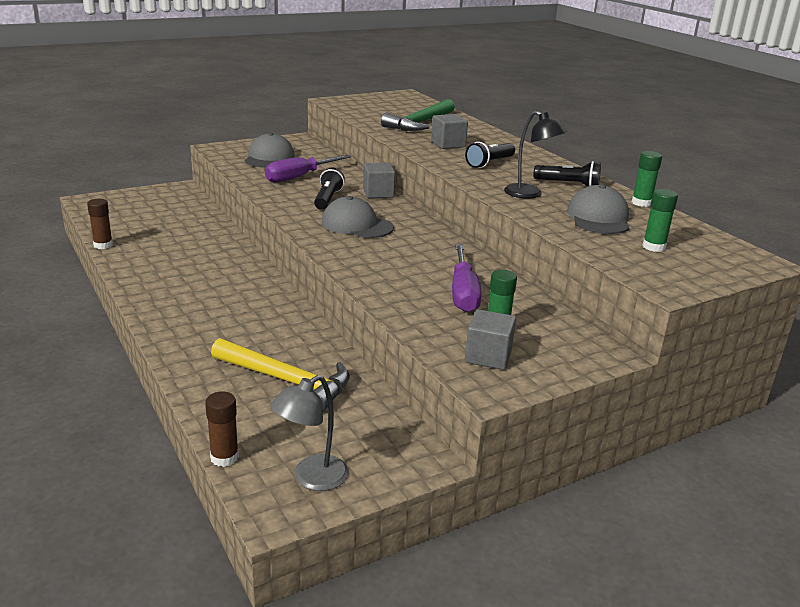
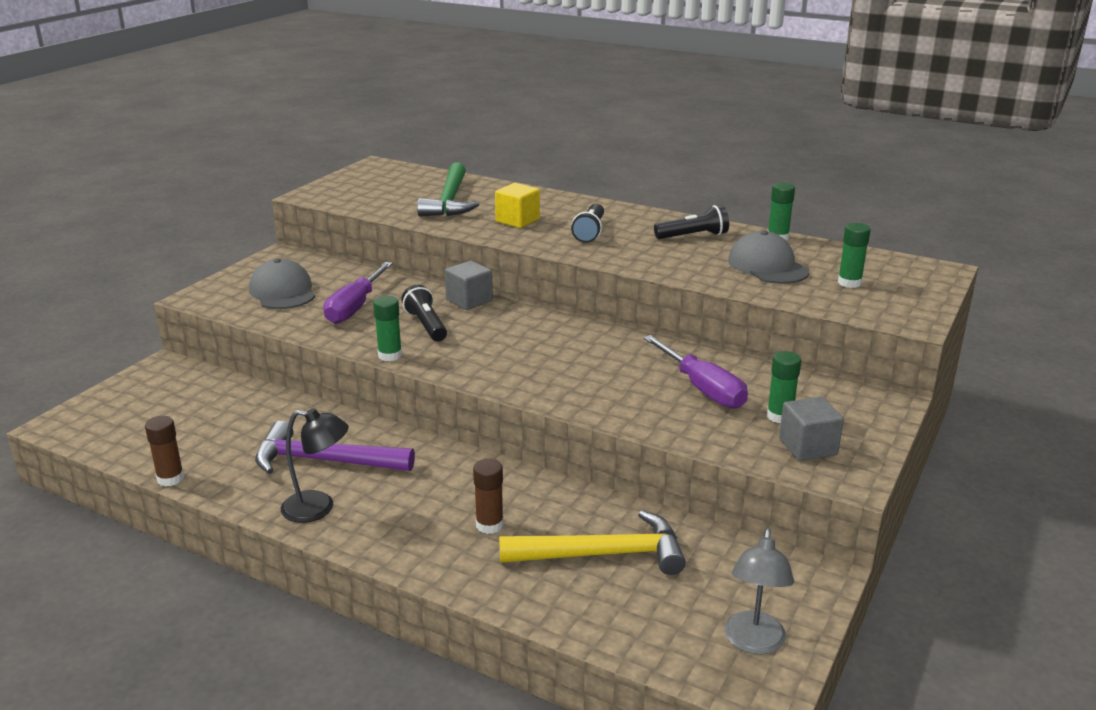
camera: 30 degrees left, 0 degrees up
(195, 265) = (325, 461): none -> purple hammer
(224, 457) = (651, 663): brown glue stick -> brown glue stick (489, 525)
(279, 208) = (390, 355): none -> green glue stick
(357, 225) = (501, 347): grey cap -> none
(448, 144) = (517, 220): grey cube -> yellow cube
(530, 194) = (677, 258): black lamp -> black lamp (318, 508)

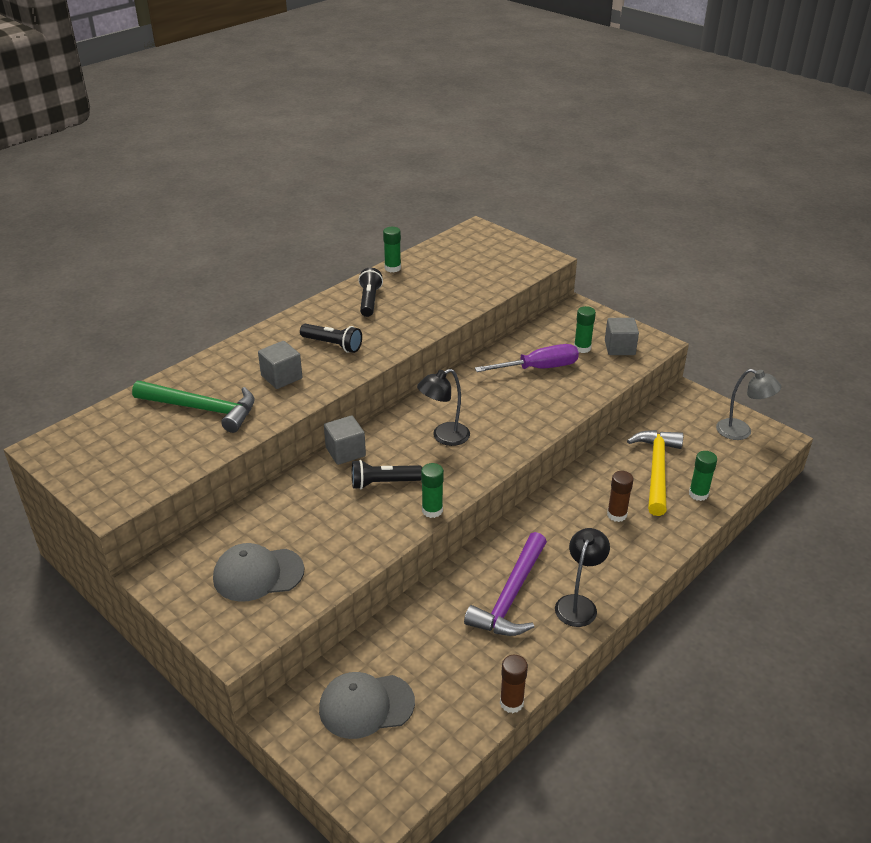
camera: 75 degrees left, 10 degrees up
(354, 307) = (324, 524): purple screwdriver -> none
(517, 220) = (281, 377): yellow cube -> grey cube
(520, 346) = (444, 437): none -> black lamp
(767, 266) = (441, 284): grey cap -> grey cap (366, 705)
(849, 283) = (482, 263): green glue stick -> green glue stick (698, 494)

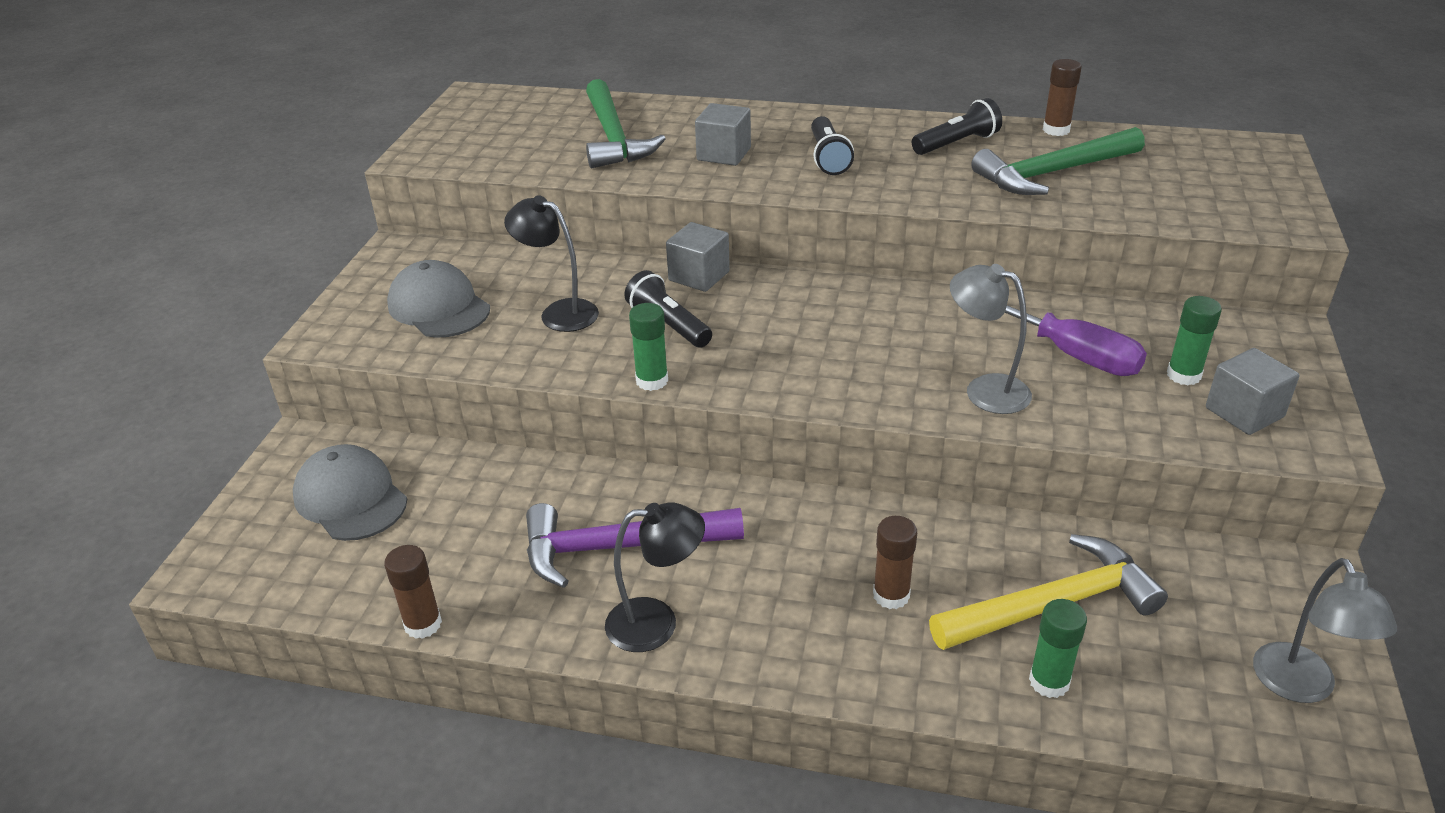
camera: 60 degrees right, 0 degrees up
(392, 268) = (1056, 130): green glue stick -> brown glue stick
(433, 290) = (1053, 173): none -> green hammer
(444, 437) = (809, 333): black lamp -> black lamp (559, 312)
(543, 405) = (985, 390): none -> grey lamp

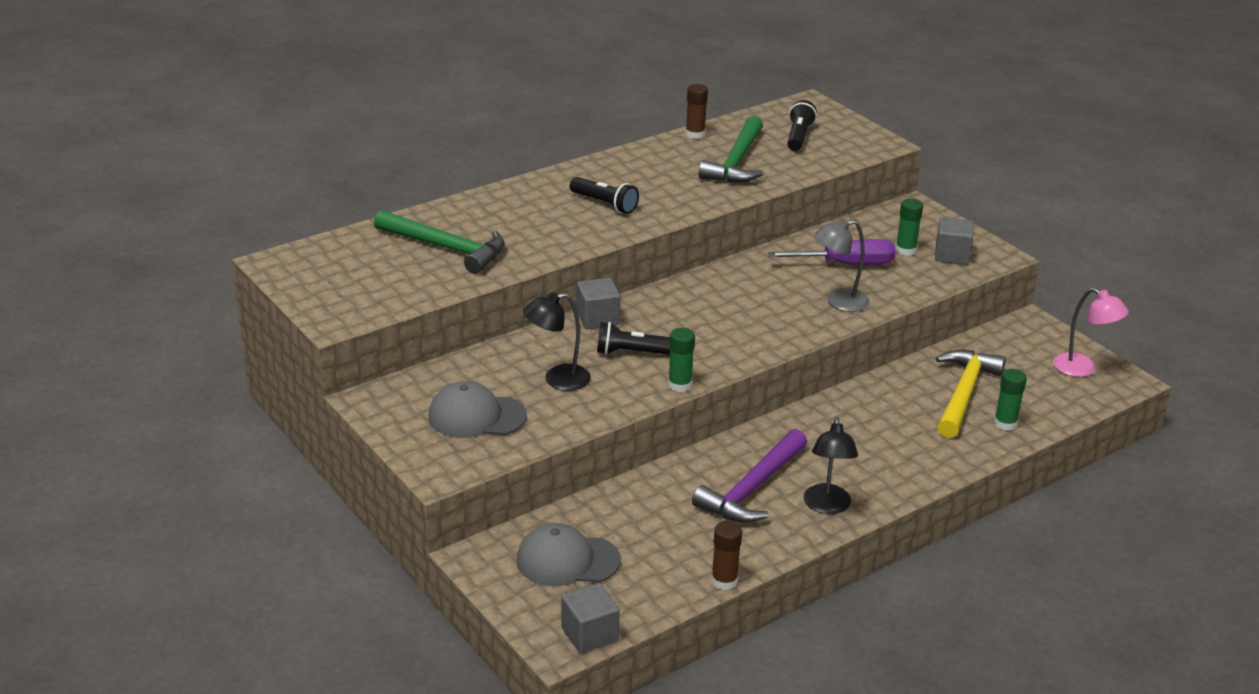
camera: 50 degrees left, 5 degrees down
(657, 623) = (827, 506): black lamp -> black lamp turned 150 degrees clockwise
(724, 154) = (539, 228): grey cube -> grey cube (589, 634)
(891, 595) = (900, 430): brown glue stick -> none
(957, 144) = (658, 165): black flashlight -> black flashlight (798, 136)
(1300, 687) = (1082, 369): grey lamp -> pink lamp

